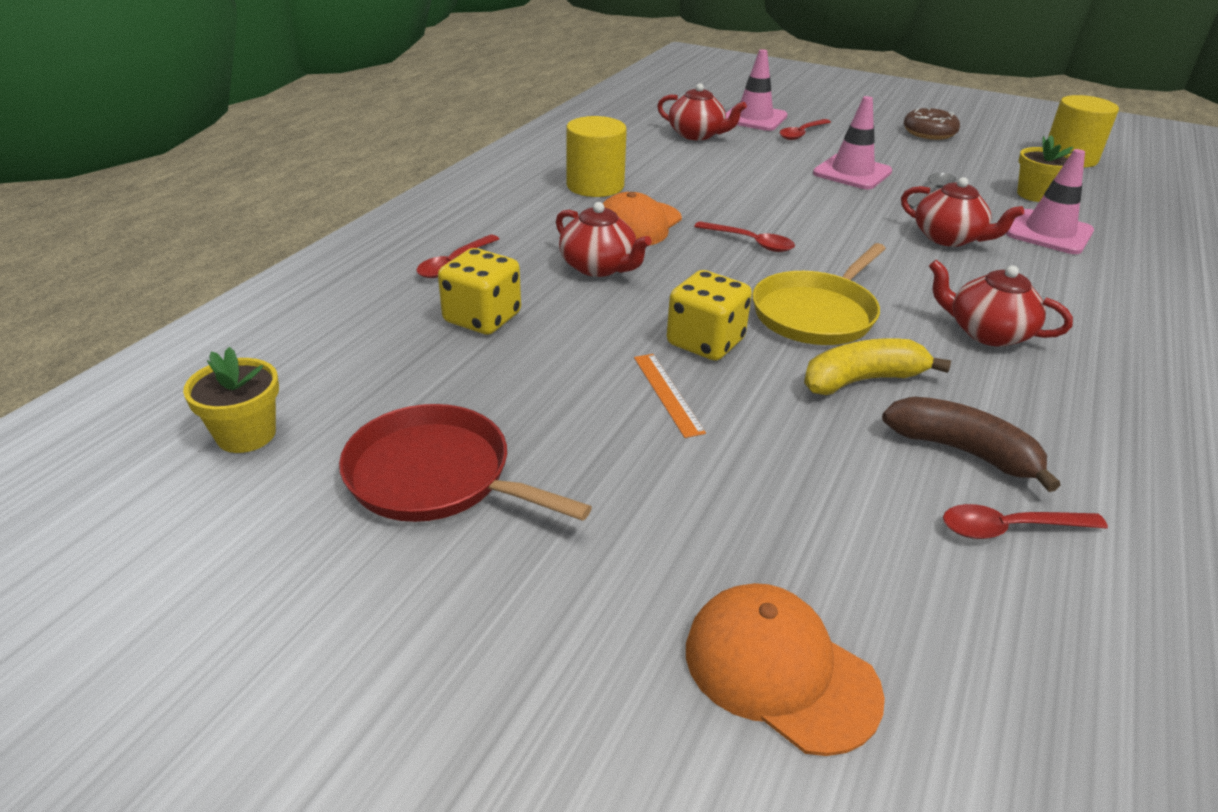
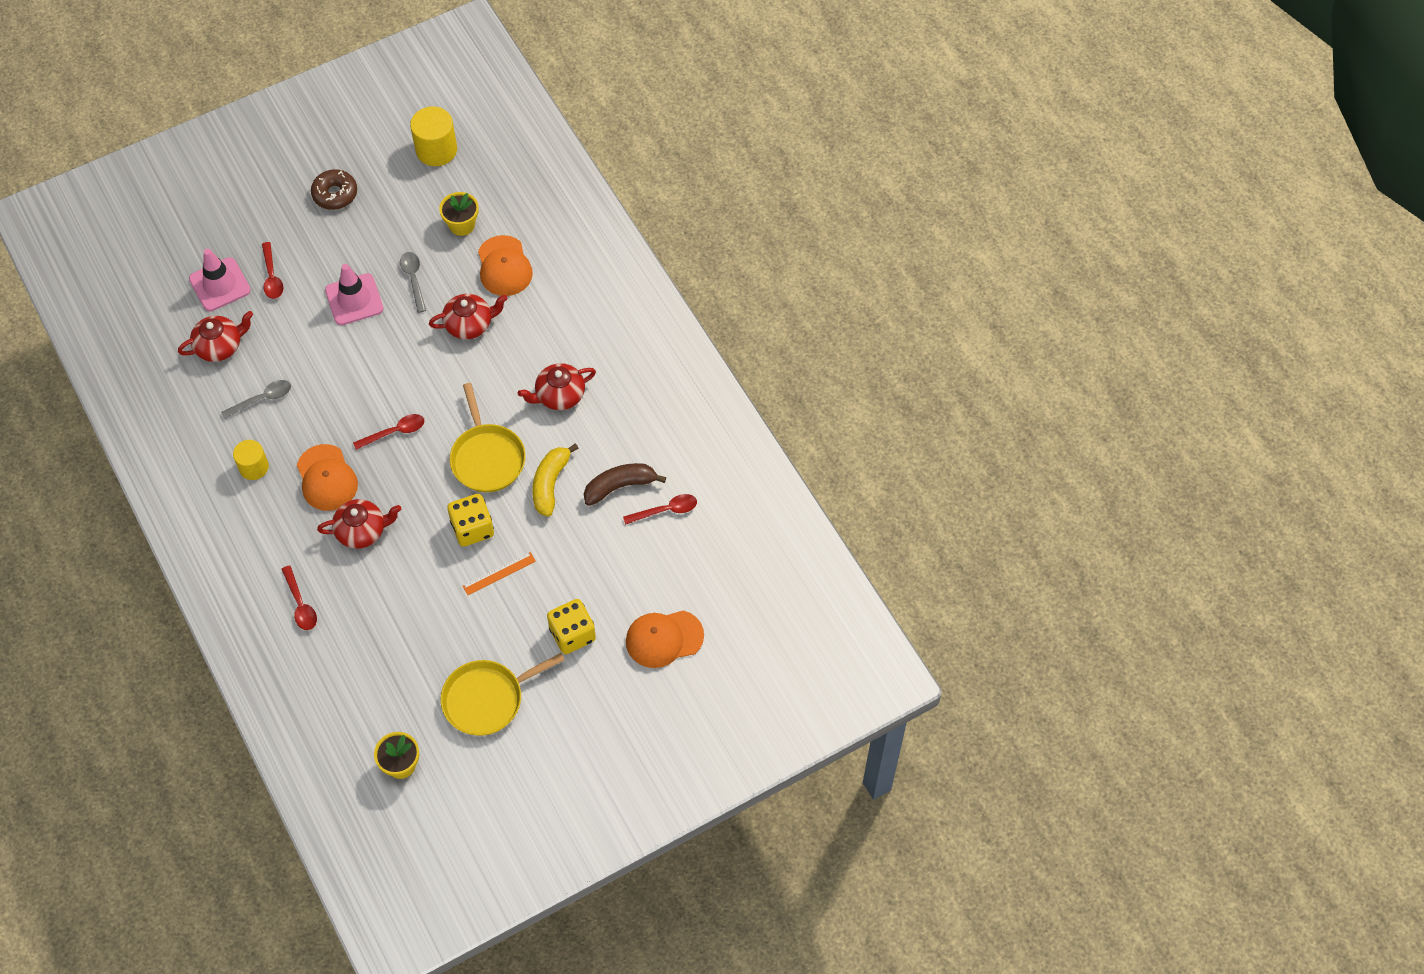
camera: 55 degrees left, 25 degrees up
(435, 476) = (487, 699): red pan -> yellow pan
(482, 318) = (373, 619): yellow dice -> yellow dice (572, 634)
(595, 186) = (254, 467): yellow cylinder -> yellow cylinder, size x0.65
(667, 394) = (499, 573): orange ruler -> orange ruler turned 45 degrees counterclockwise
(675, 167) = (262, 399): none -> grey spoon
(1009, 528) = (665, 510): red spoon -> red spoon turned 135 degrees counterclockwise
(1049, 233) = (504, 266): pink traffic cone -> orange cap

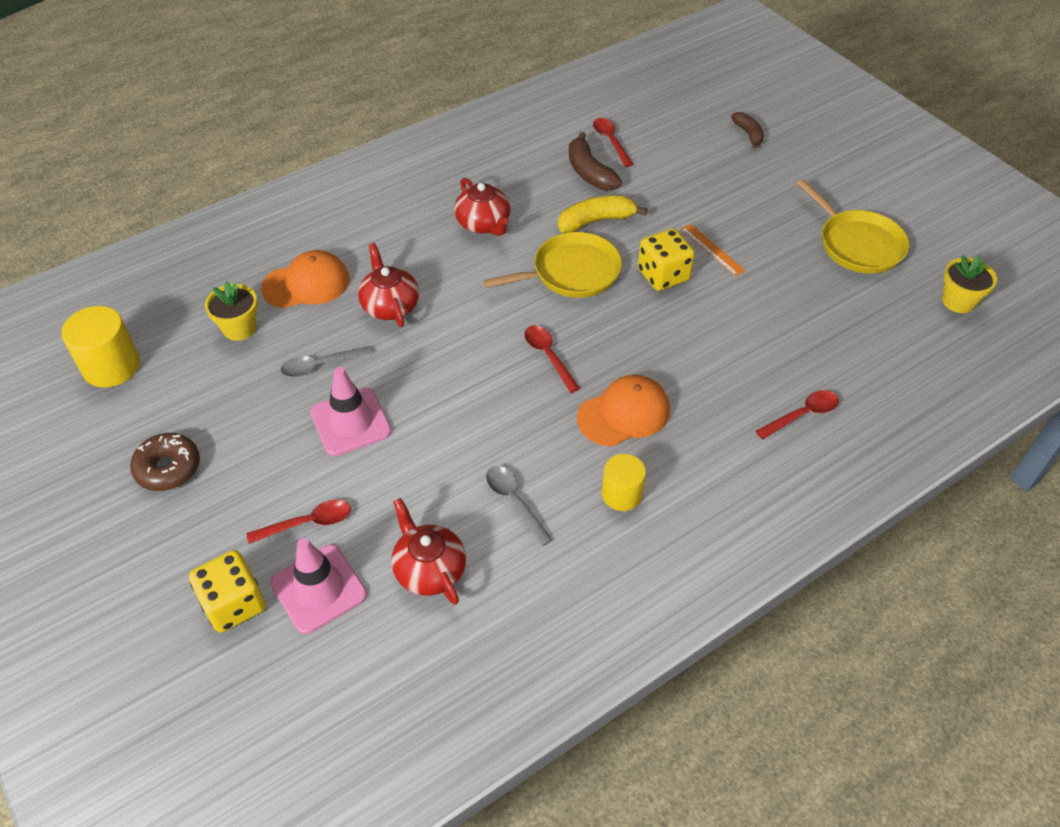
camera: 95 degrees left, 10 degrees down
(362, 531) = (689, 369): red teapot -> none
(550, 484) = (595, 221): yellow banana -> yellow banana turned 150 degrees clockwise
(572, 634) = (764, 192): yellow dice -> yellow dice (234, 604)
(664, 638) = (748, 134): orange cap -> brown banana

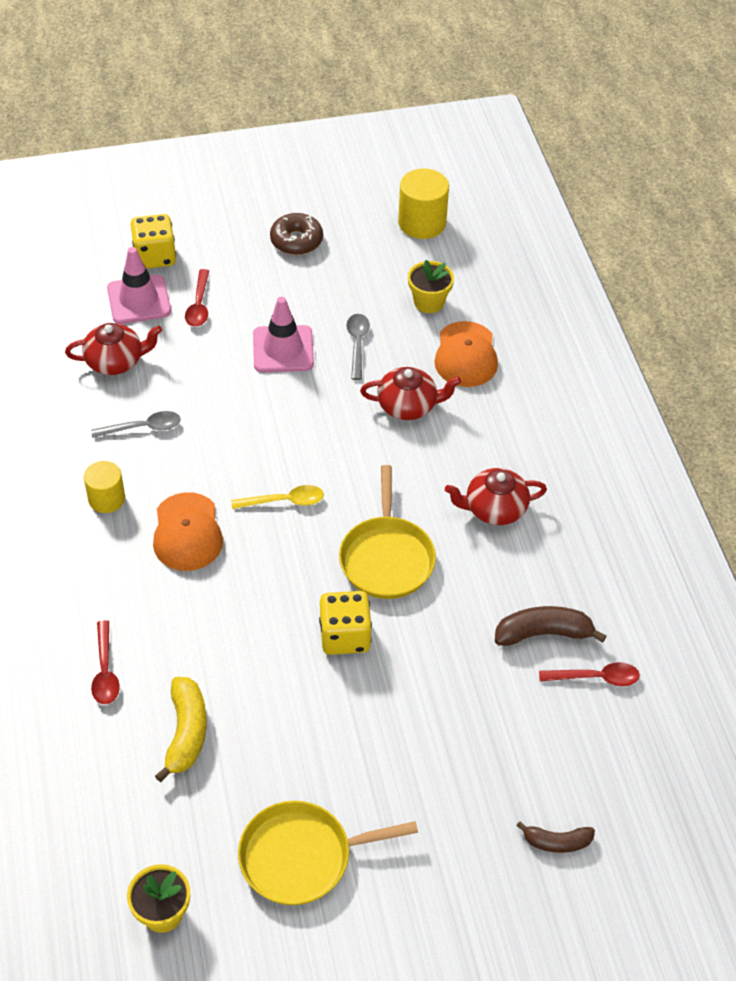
camera: 110 degrees right, 0 degrees up
(548, 356) = (284, 501): red spoon -> yellow spoon
(595, 221) = (456, 608): yellow banana -> yellow banana (186, 733)
(712, 249) = (362, 699): orange ruler -> none

